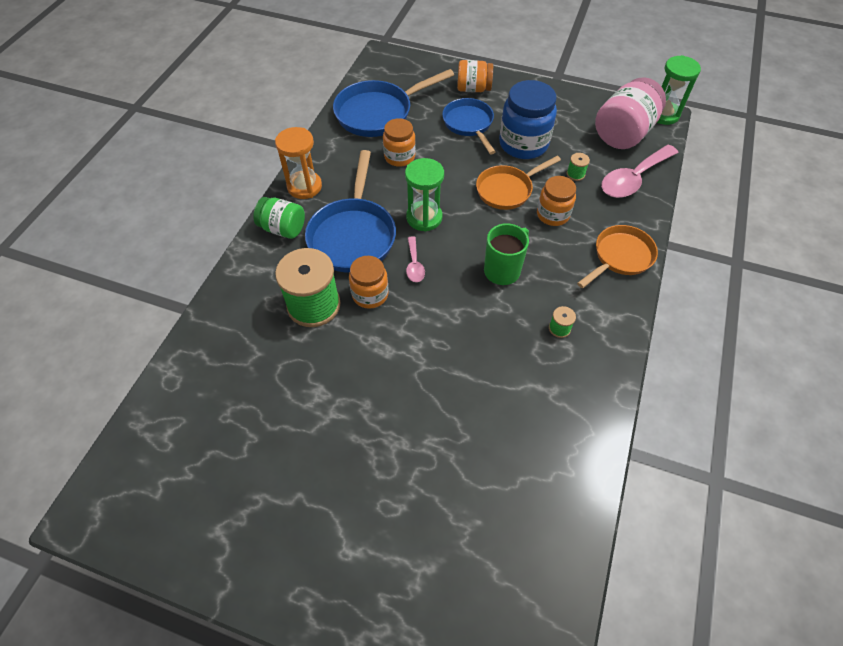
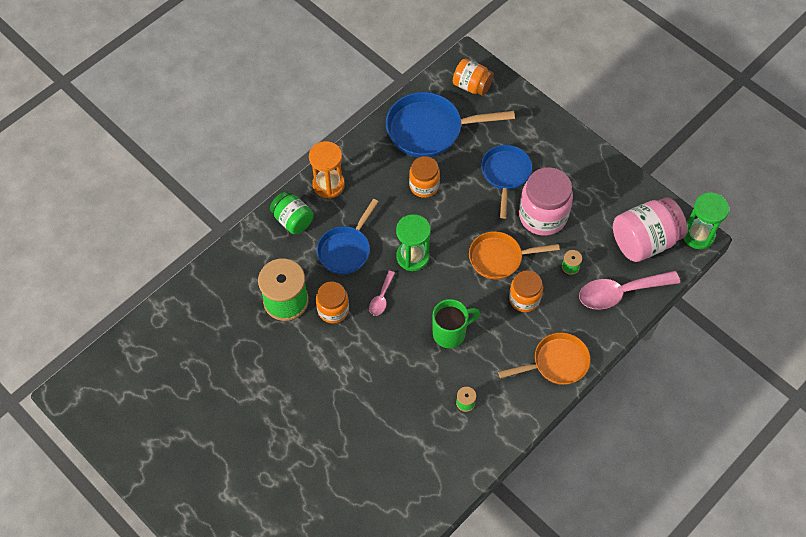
camera: 25 degrees right, 5 degrees up
(353, 235) = (346, 250): blue pan -> blue pan, size x0.66
(473, 89) = (532, 135): orange jar -> orange jar (472, 86)
(523, 144) = (542, 216): blue jar -> pink jar

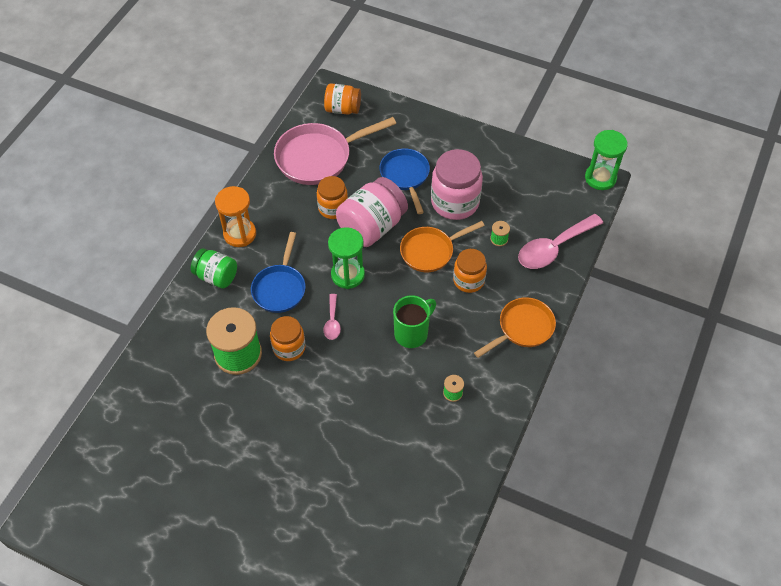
camera: 20 degrees left, 5 degrees down
(429, 129) = (318, 157): blue pan -> pink pan
(644, 241) = (555, 197): pink jar -> pink jar (372, 227)

